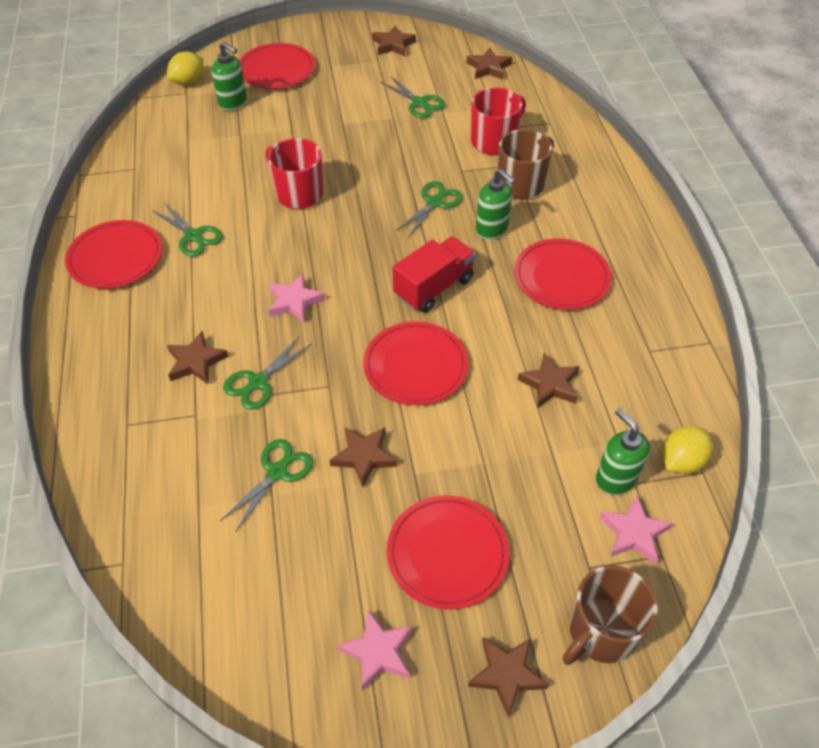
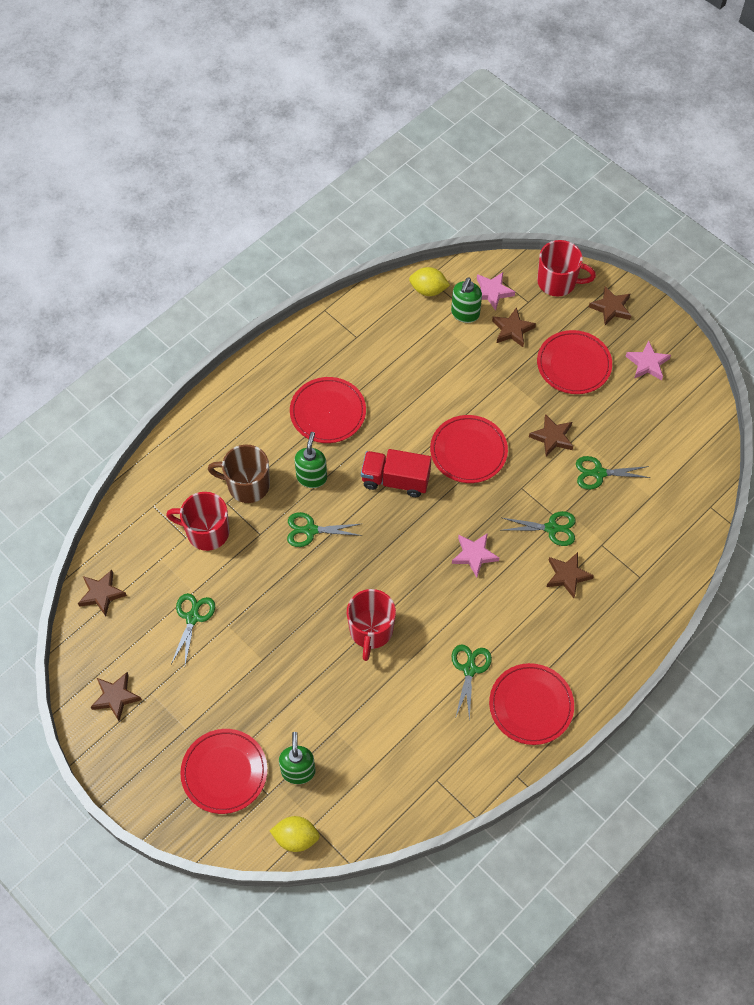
camera: 125 degrees left, 10 degrees up
(550, 384) = (424, 374): brown star -> brown star (512, 330)
(601, 632) = (558, 282): brown mug -> red mug

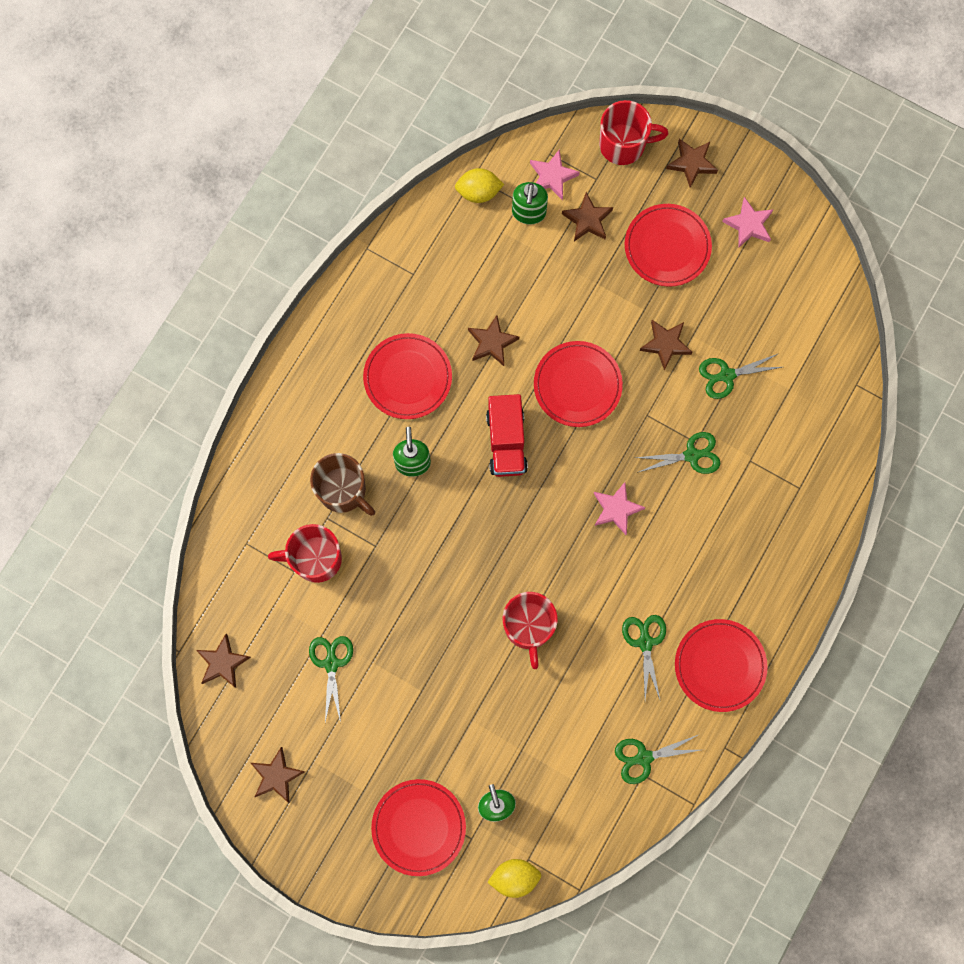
camera: 15 degrees left, 15 degrees up
(247, 485) = (343, 491): brown mug -> brown mug turned 135 degrees counterclockwise
(310, 530) = (430, 526): green scissors -> green scissors (644, 757)
(395, 480) = (506, 442): red truck -> red truck turned 90 degrees counterclockwise
(567, 576) = (722, 507): brown star -> brown star (492, 342)

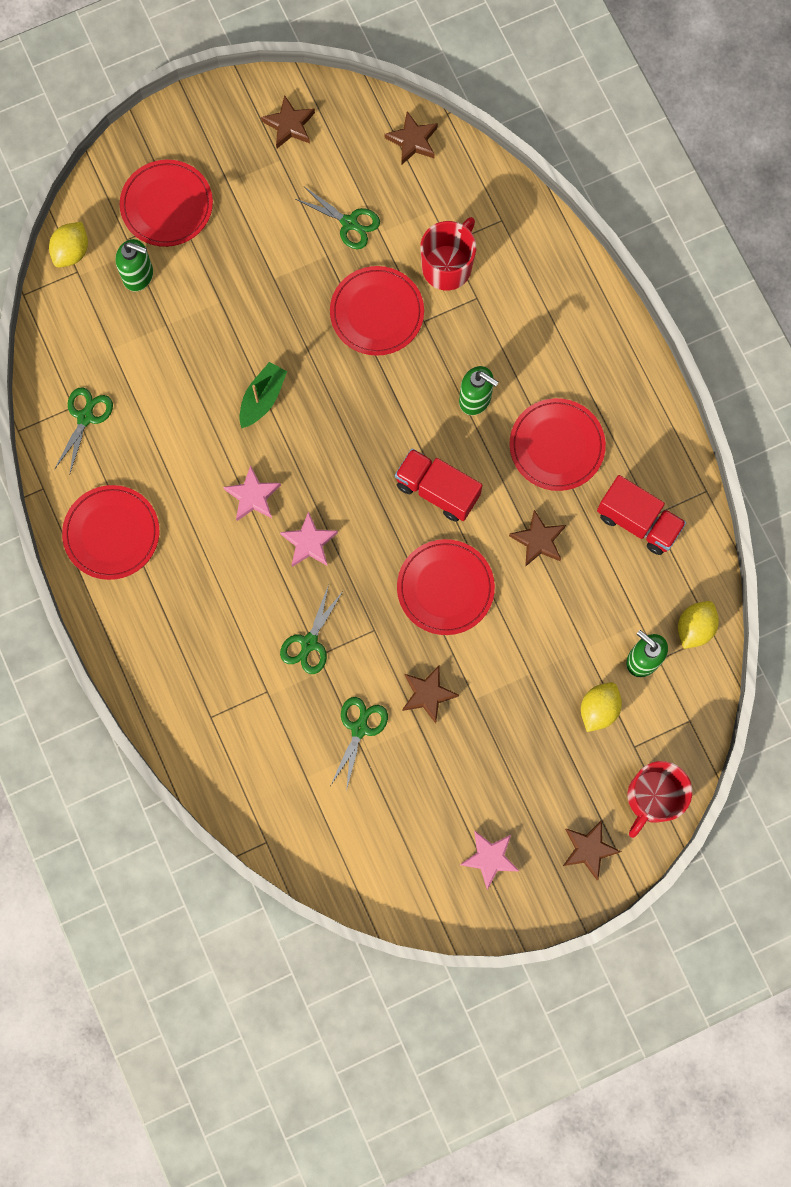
camera: 125 degrees right, 0 degrees up
(343, 491) = (491, 326): brown mug -> none
(425, 281) = (638, 521): none -> red truck
(528, 627) = (262, 399): red mug -> green boat
(552, 177) = (664, 707): pink star -> pink star (253, 496)
(587, 220) = (598, 709): brown star -> yellow lemon
(645, 642) = (177, 485): green scissors -> none
(667, 247) = (521, 764): red plate -> red plate (377, 312)

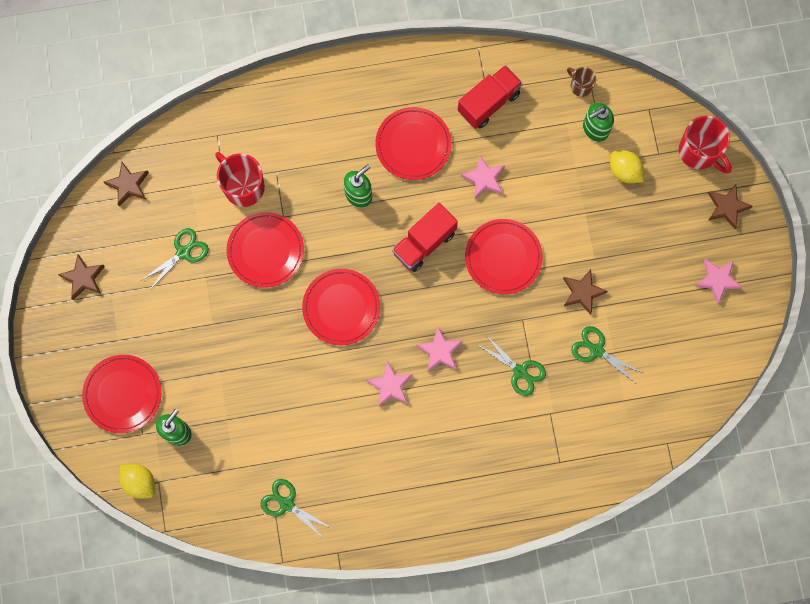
camera: 75 degrees left, 0 degrees up
(111, 533) = (391, 505): red plate -> red plate (341, 307)
(262, 399) = (312, 358): green boat -> none
(538, 540) = (484, 179): brown star -> pink star
(694, 628) = (580, 86): yellow lemon -> brown mug

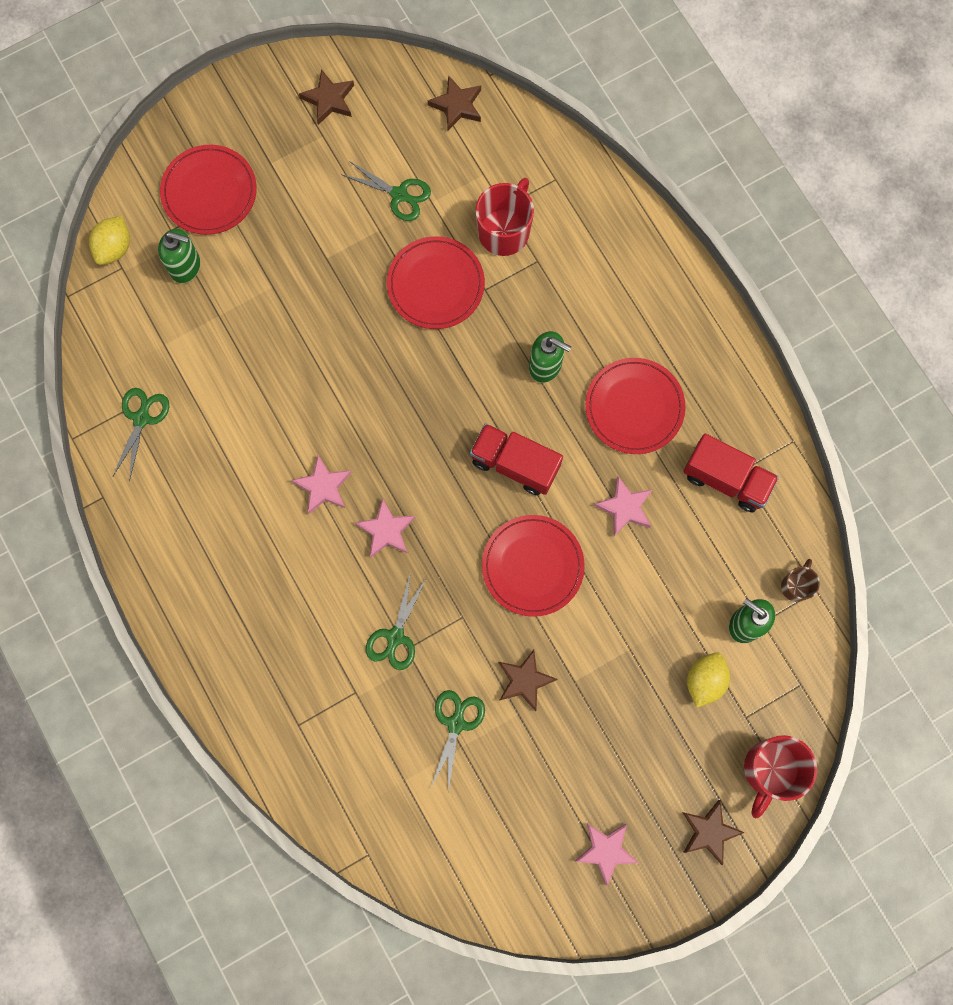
camera: 70 degrees right, 0 degrees up
(341, 307) = (398, 396): red plate -> none

